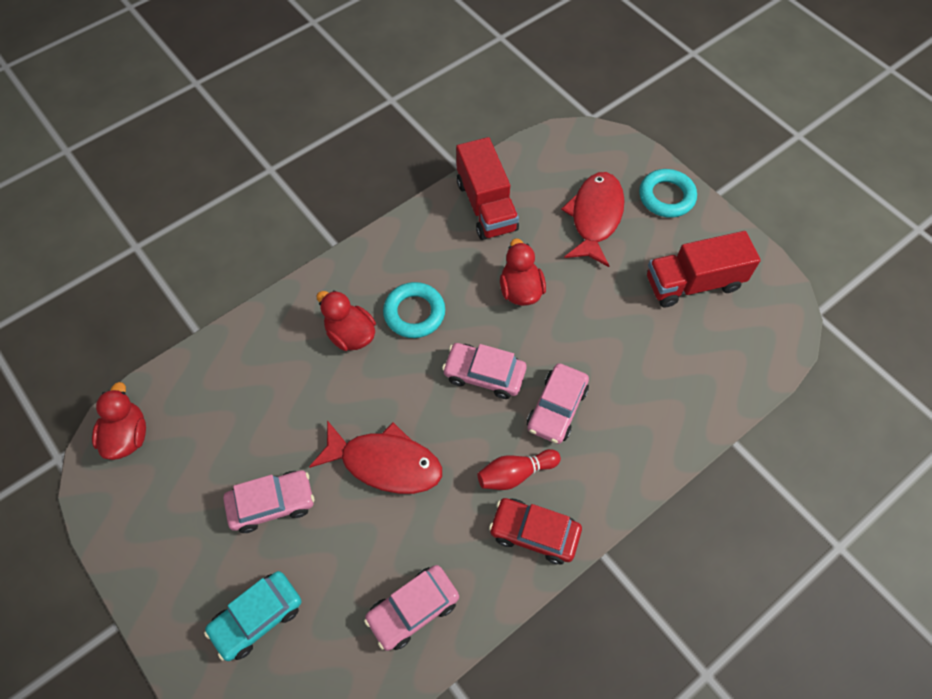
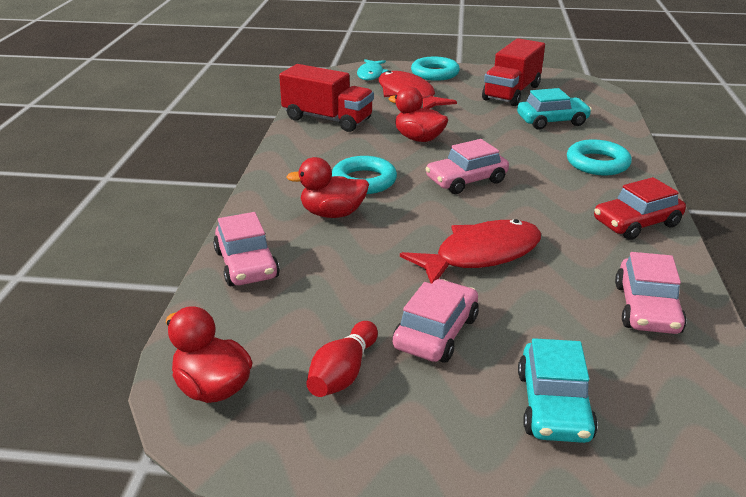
camera: 45 degrees left, 30 degrees down
(515, 474) = (572, 207): red bowling pin -> red bowling pin (343, 373)
(557, 408) = (538, 169): pink car -> pink car (246, 264)
(606, 157) = (371, 74): none -> turquoise fish
(615, 442) = (597, 163): none -> turquoise ring
(665, 355) = (552, 121): none -> turquoise car

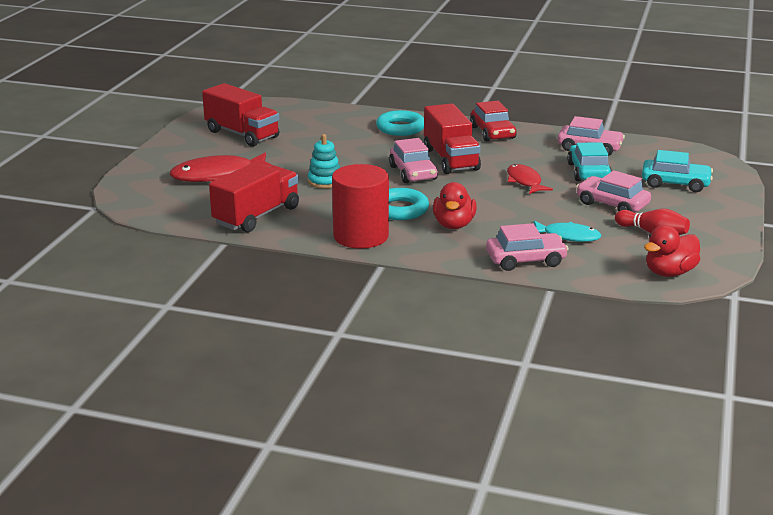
camera: 80 degrees left, 5 degrees down
(294, 167) = (361, 236): none -> red cylinder
(371, 74) = (144, 187): turquoise fish -> turquoise fish (568, 236)
(418, 139) = (325, 181): red duck -> turquoise stacking toy
(435, 73) = (166, 158): turquoise ring -> none
(481, 255) = (524, 181): red fish -> red fish, size x0.61
(521, 200) = (451, 159): none -> red truck
(552, 121) = (315, 129): turquoise car -> turquoise car (588, 172)

